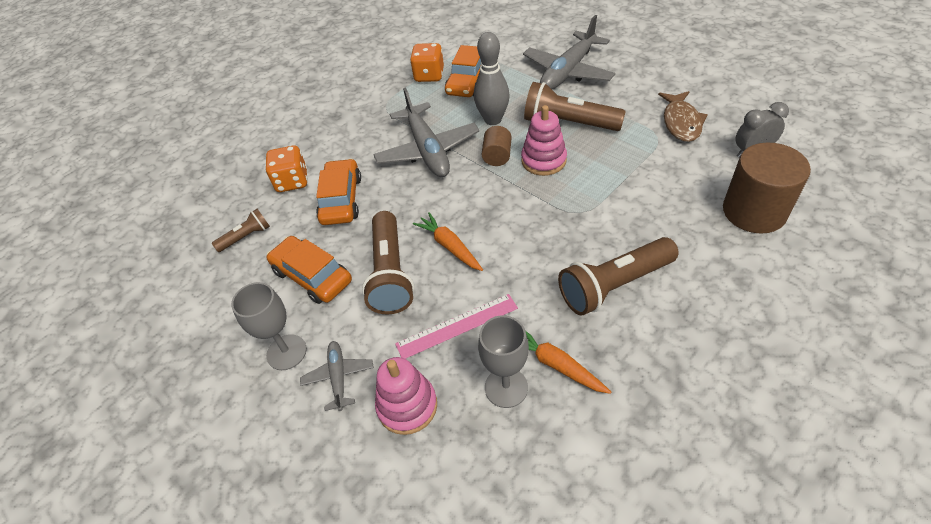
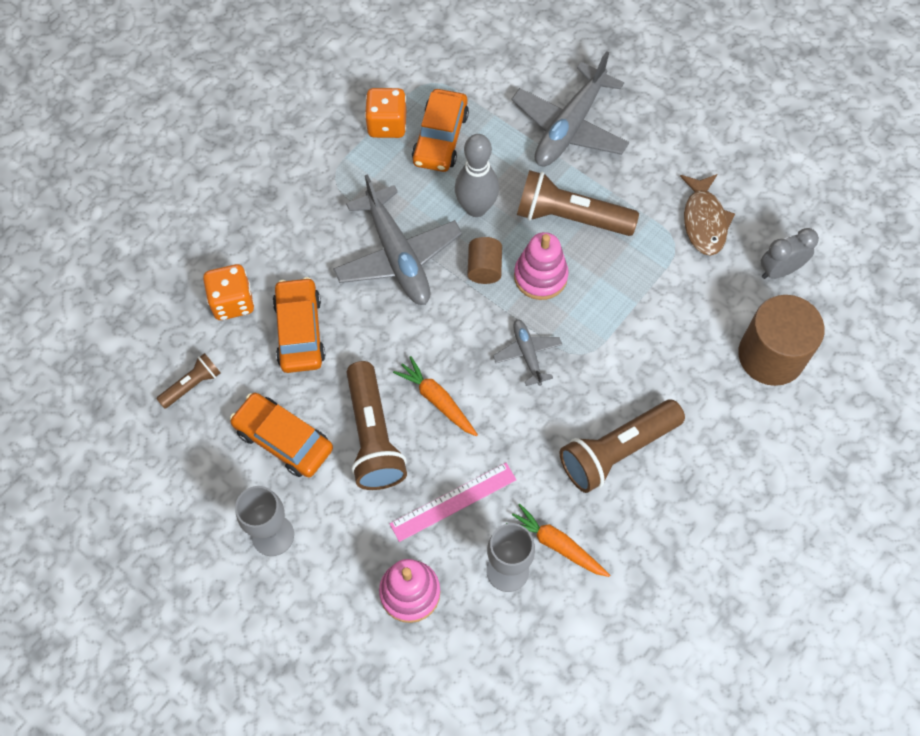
camera: 10 degrees left, 15 degrees up
(338, 377) = (334, 563): grey plane -> grey plane (527, 354)

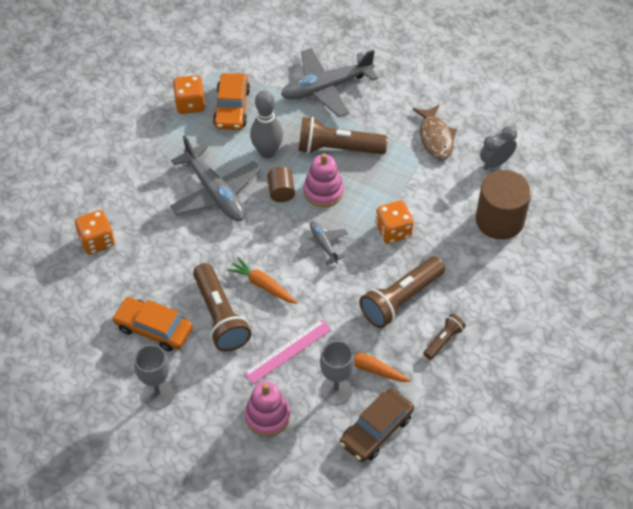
camera: 10 degrees left, 10 degrees down
(192, 385) = (77, 302): brown flashlight -> brown flashlight (443, 340)
(300, 331) = (151, 254): orange car -> none
(551, 638) = (376, 430): none -> brown car
(569, 127) = (326, 88): grey plane -> grey plane turned 45 degrees clockwise
(624, 349) = (393, 231): none -> orange dice

